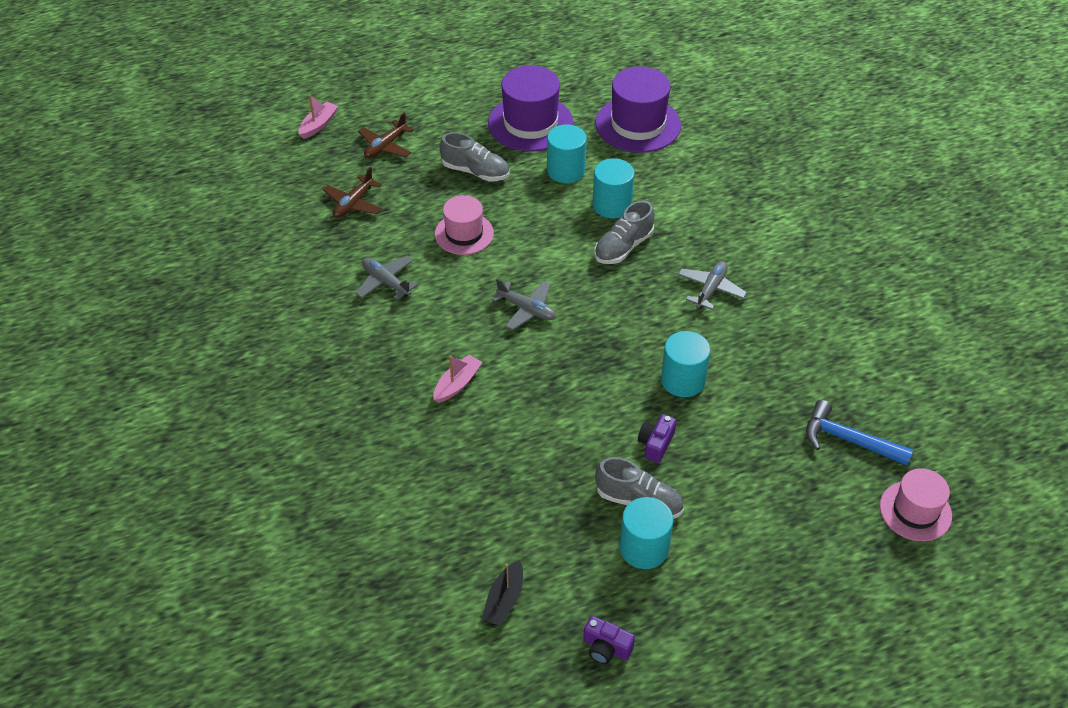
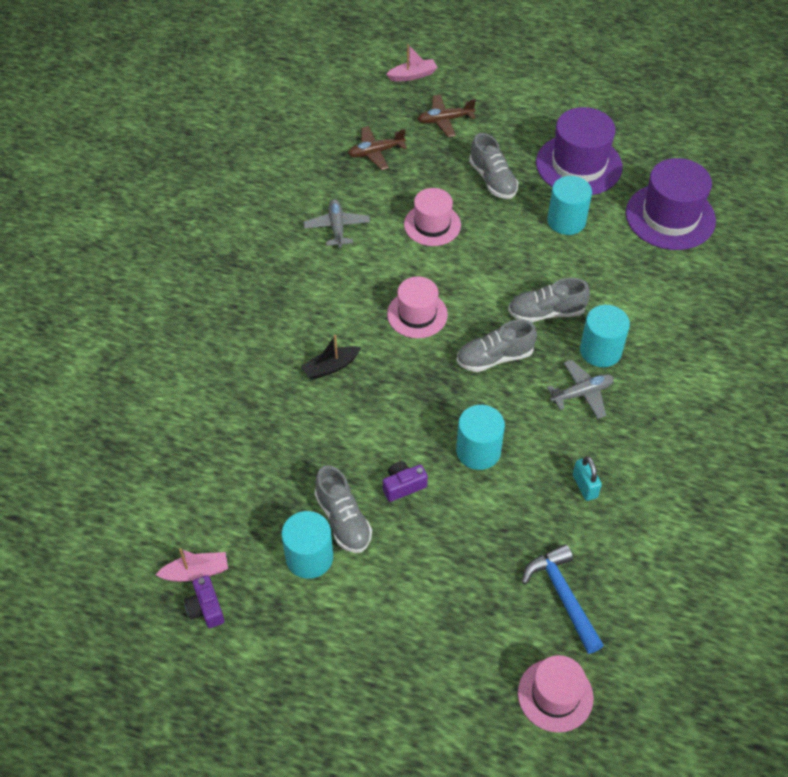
camera: 40 degrees right, 5 degrees up
(457, 384) = (307, 338): pink boat -> pink boat (196, 572)
(504, 600) = (175, 519): black boat -> black boat (331, 367)
(527, 309) = (417, 314): grey plane -> pink hat
(612, 205) = (574, 272): turquoise cylinder -> turquoise cylinder (600, 351)
(621, 304) = (494, 358): none -> grey shoe
(782, 353) = (585, 486): none -> turquoise padlock

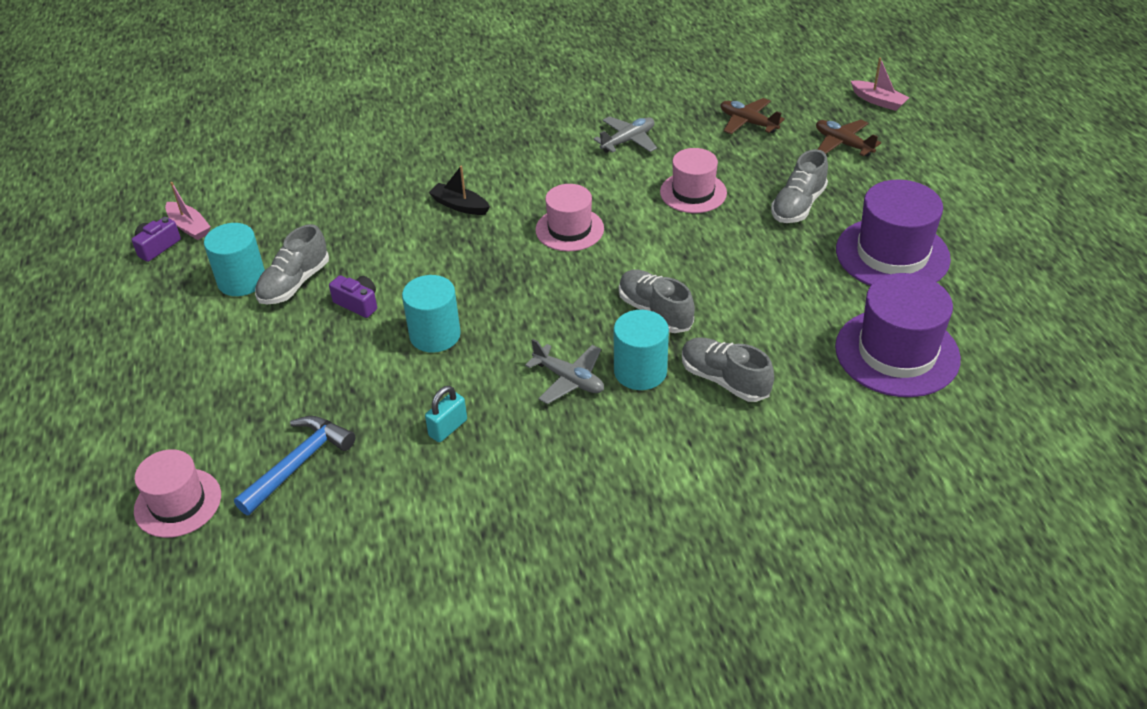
camera: 60 degrees right, 10 degrees down
(494, 358) = (561, 300): grey shoe -> grey shoe (724, 380)
(566, 221) = (799, 277): turquoise cylinder -> none

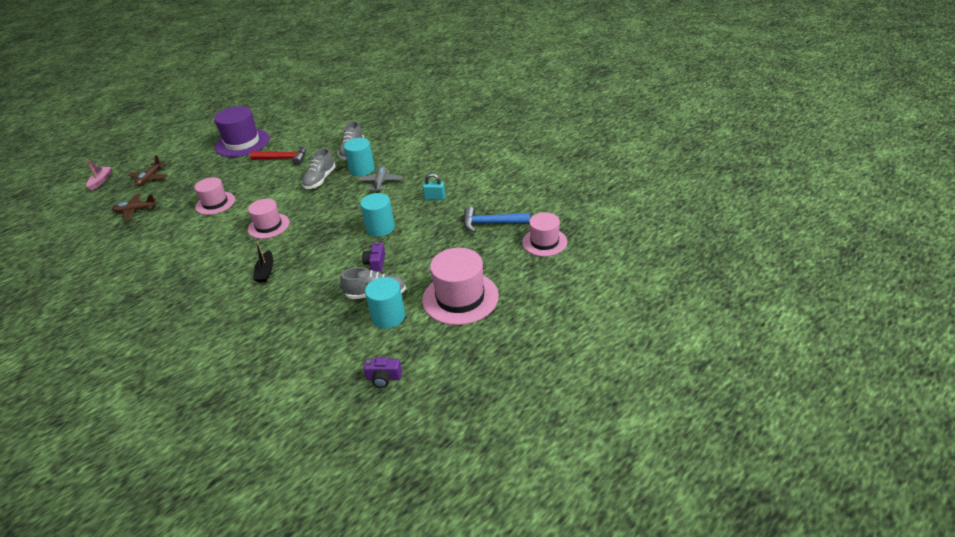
camera: 120 degrees left, 5 degrees down
(189, 227) = (353, 377): pink boat -> none
(190, 354) = (460, 298): none -> pink hat
(628, 141) = (168, 241): grey plane -> none
(748, 122) = (135, 210): brown plane -> brown plane turned 75 degrees clockwise
(777, 288) = (283, 159): none -> red hammer
(798, 205) = (214, 173): grey shoe -> none
(897, 353) = (309, 126): purple hat -> none

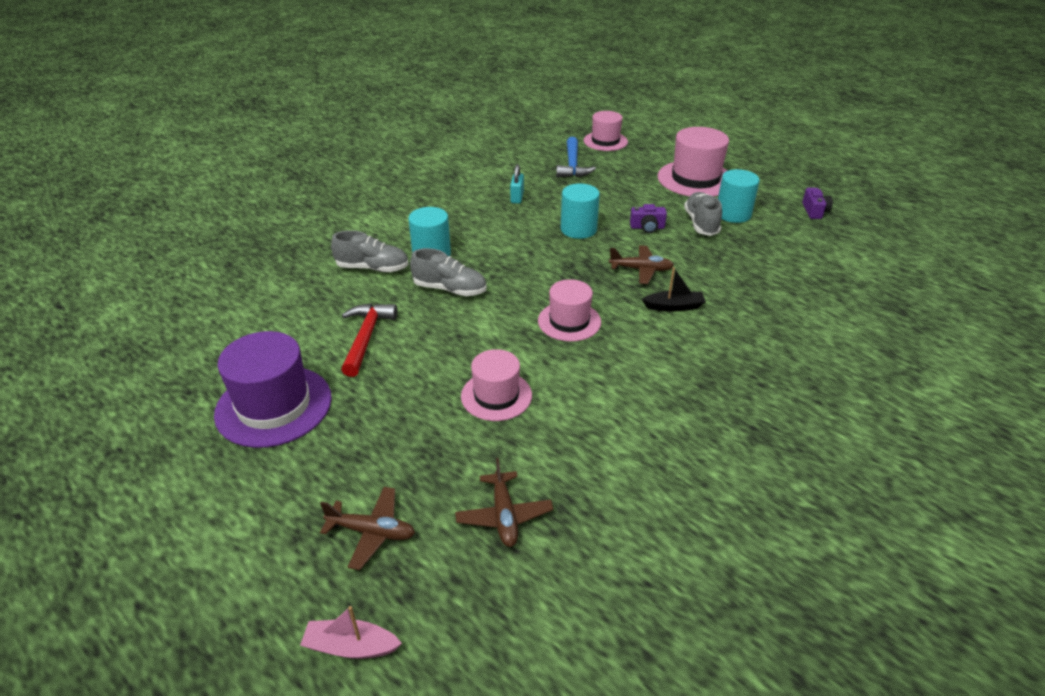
camera: 95 degrees left, 0 degrees up
(316, 258) = (641, 270): none -> brown plane
(380, 182) = (472, 237): grey plane -> none

